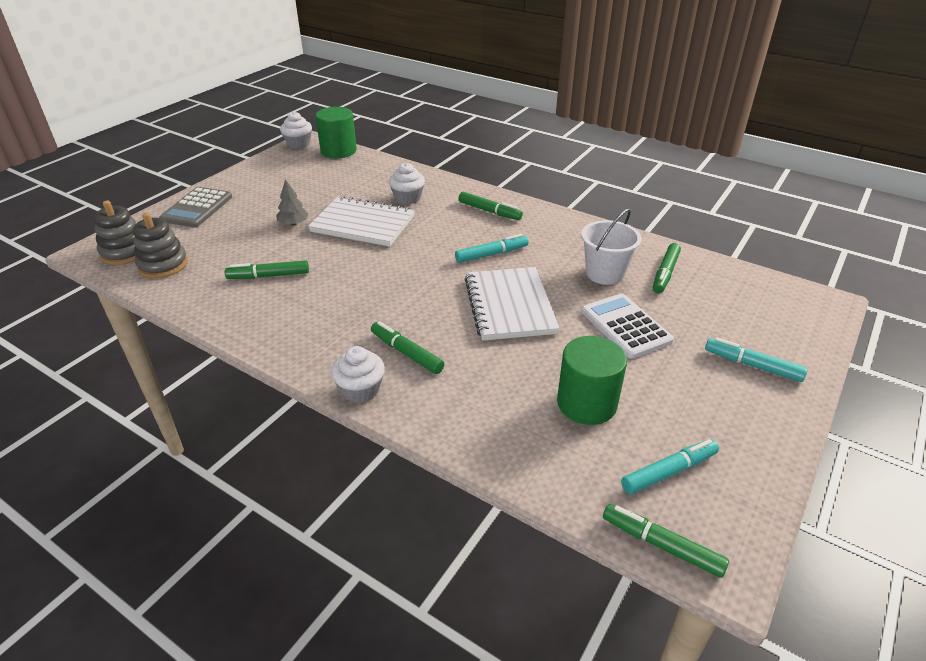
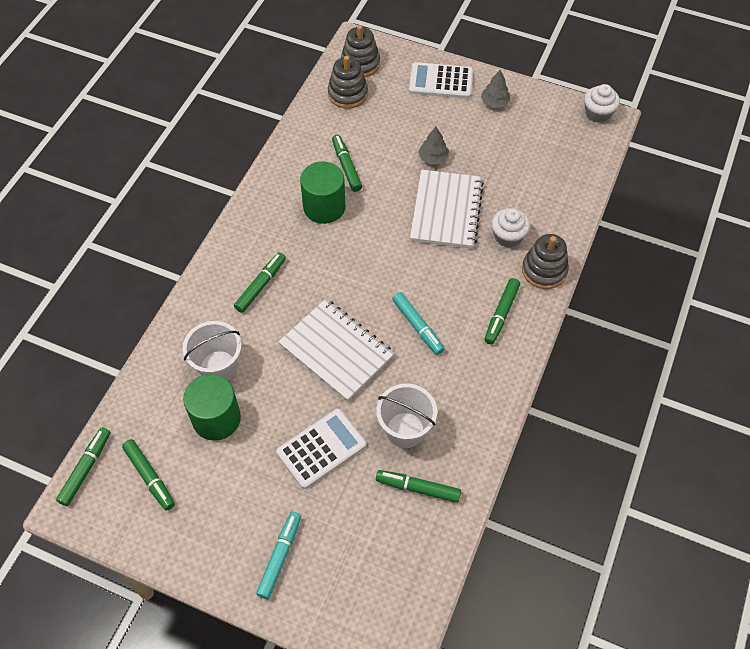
camera: 80 degrees right, 20 degrees up
(197, 208) = (440, 81): grey calculator -> white calculator
(248, 185) = (494, 102): none -> grey tree
(338, 151) = (594, 152): green cylinder -> green cylinder (324, 207)
(360, 390) = (216, 265): white cupcake -> none
(450, 187) = (544, 270): none -> grey stacking toy
(509, 305) = (336, 351): white notebook -> white notebook turned 60 degrees clockwise
(515, 397) = (218, 367): none -> white bucket
(669, 472) = (149, 477): turquoise marker -> green marker

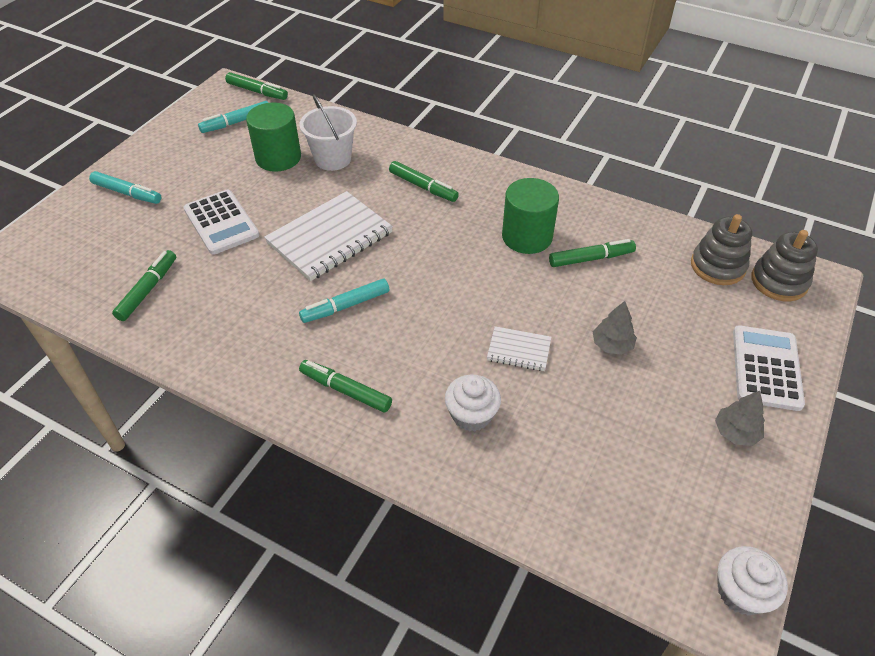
camera: 95 degrees right, 10 degrees down
(149, 477) = (236, 122): green marker -> turquoise marker
(405, 430) = (218, 285): white bucket -> none
(446, 211) = (519, 350): white notebook -> white notebook, size x0.49
(544, 270) = (408, 451): grey stacking toy -> none

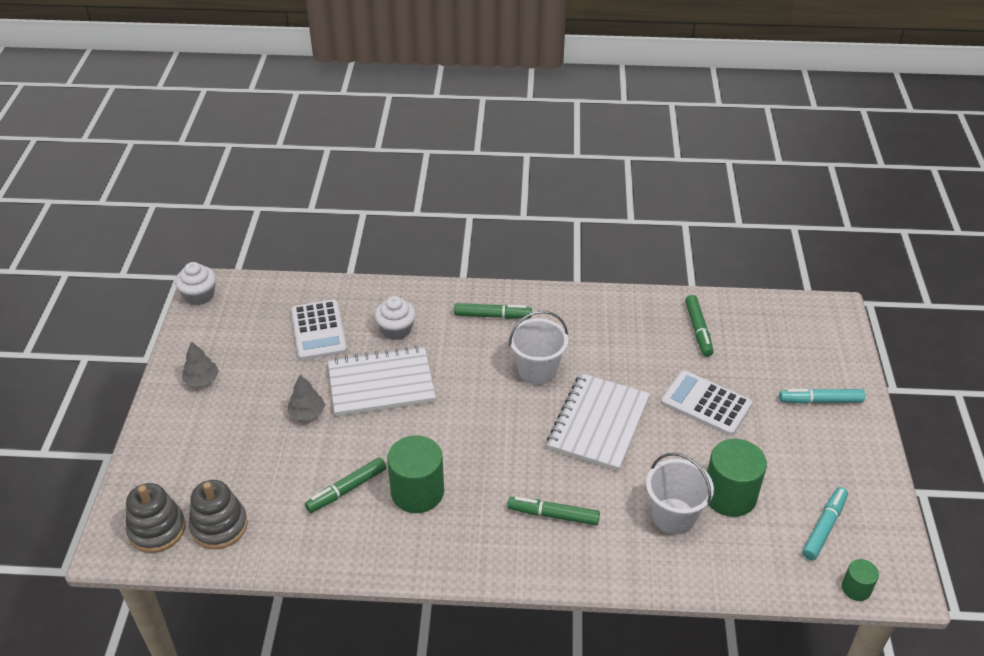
camera: 155 degrees right, 5 degrees down
(257, 92) = (856, 588): green marker -> green cylinder
(345, 306) = (537, 370): turquoise marker -> white bucket
(519, 350) = (381, 384): white notebook -> white notebook, size x2.03
(766, 368) = (175, 437): white calculator -> white calculator (318, 330)

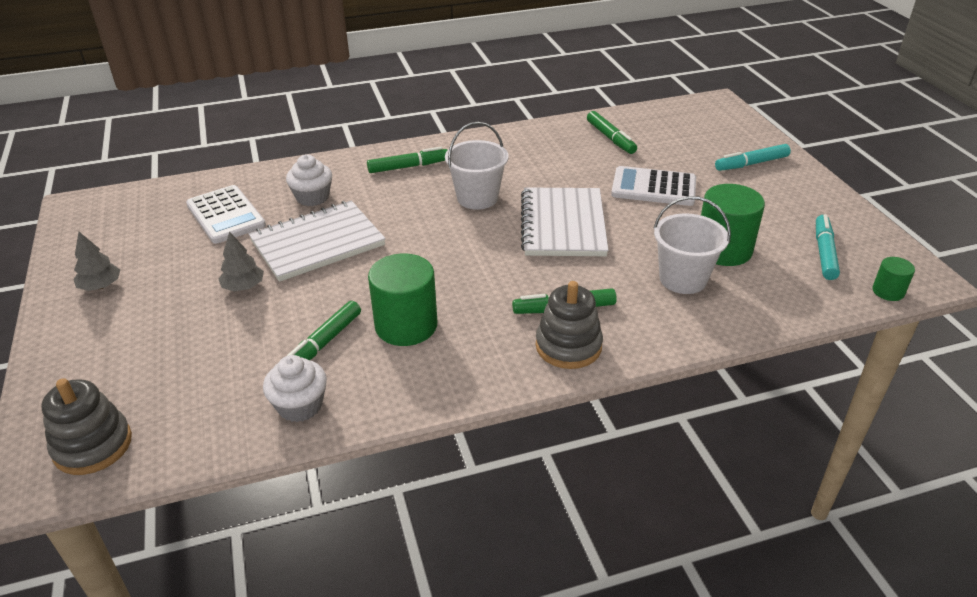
camera: 20 degrees left, 5 degrees down
(199, 295) = (70, 214): white cupcake -> white cupcake (300, 405)
(219, 526) = (177, 420): grey stacking toy -> grey stacking toy (568, 346)

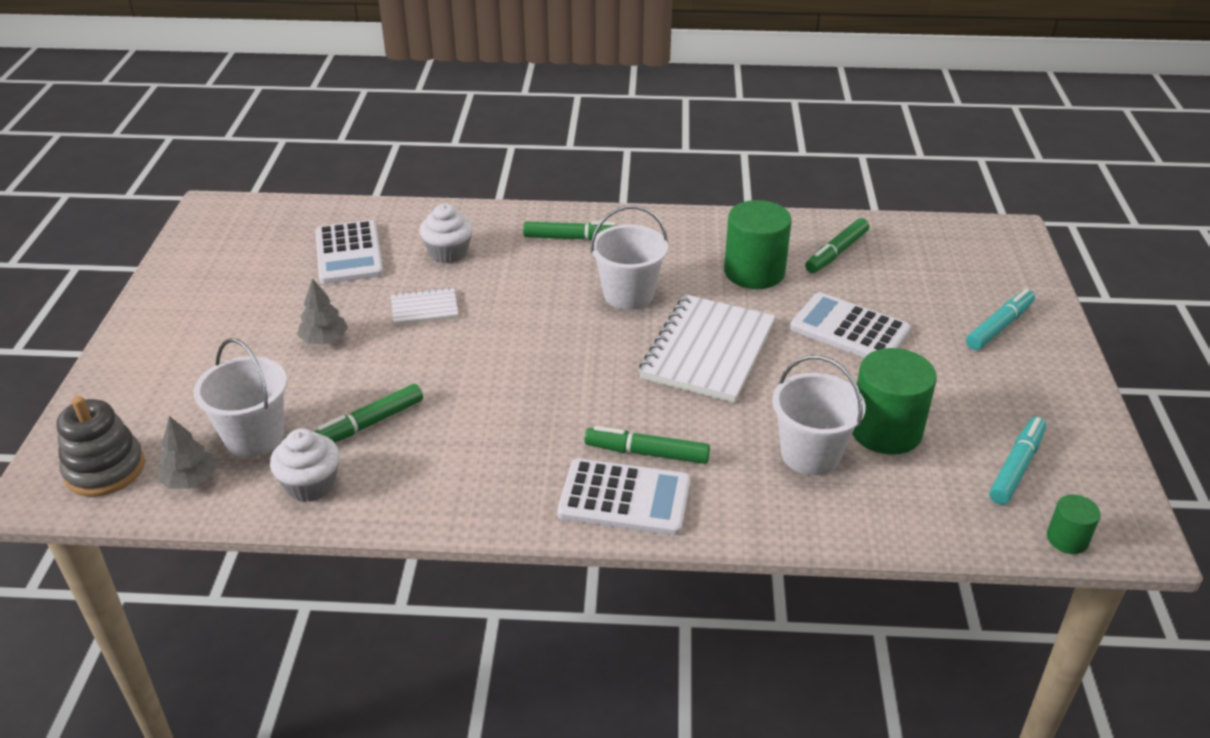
camera: 20 degrees right, 0 degrees up
(101, 286) = (191, 304): grey tree -> grey tree (190, 480)
(224, 380) = (254, 436): none -> white bucket
(318, 243) = (424, 308): white notebook -> white notebook, size x0.49
(406, 325) = (463, 426): green cylinder -> green cylinder (754, 272)
(568, 346) = (624, 498): grey stacking toy -> white calculator
(610, 138) = (836, 253): green marker -> green marker turned 45 degrees clockwise
(751, 164) = (999, 326): turquoise marker -> turquoise marker turned 135 degrees clockwise

